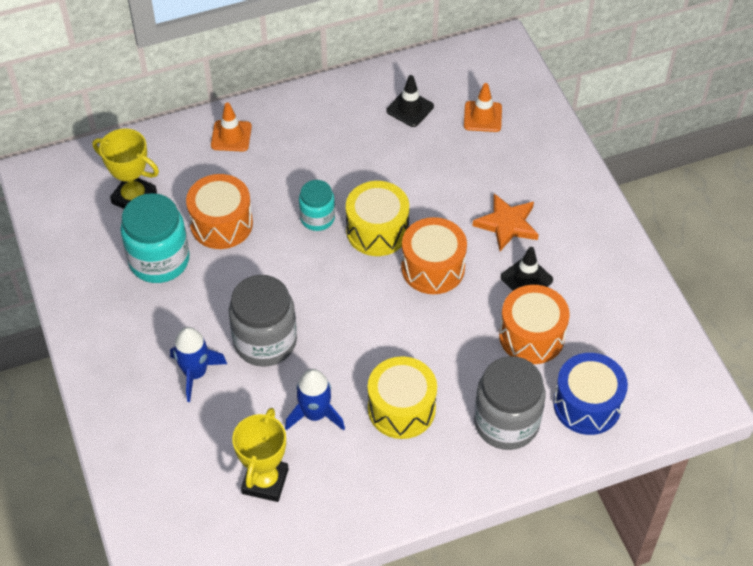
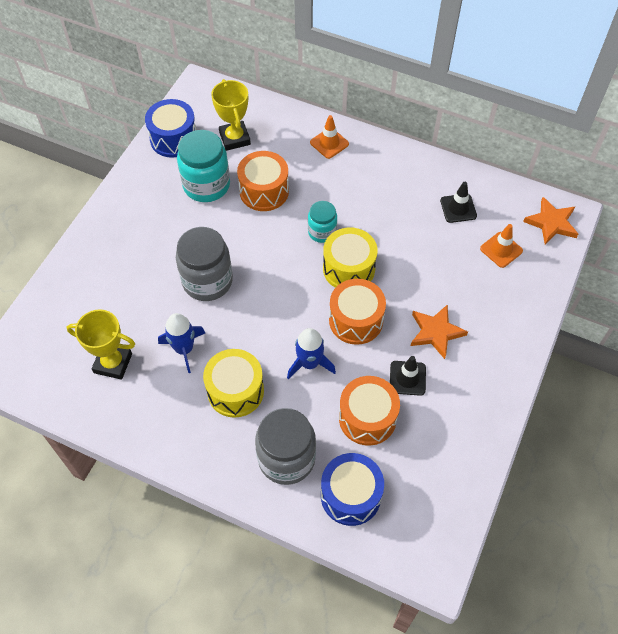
camera: 45 degrees right, 5 degrees up
(72, 243) = (174, 139): none -> blue drum
(195, 373) = (150, 267): blue rocket -> blue rocket (309, 363)
(265, 481) = (113, 363): yellow trophy -> yellow trophy turned 45 degrees clockwise
(497, 64) = (551, 223): none -> orange star

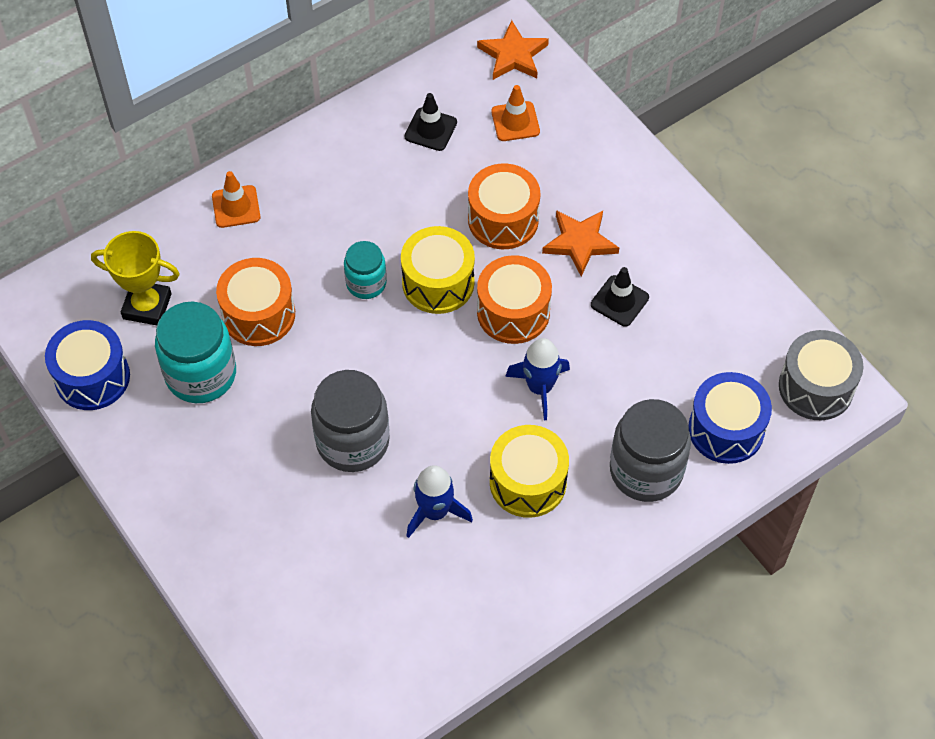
camera: 60 degrees left, 0 degrees up
(113, 363) = (403, 601): yellow trophy -> none
(367, 418) = (644, 365): orange drum -> orange drum (503, 219)
(425, 542) = (816, 387): none -> grey drum

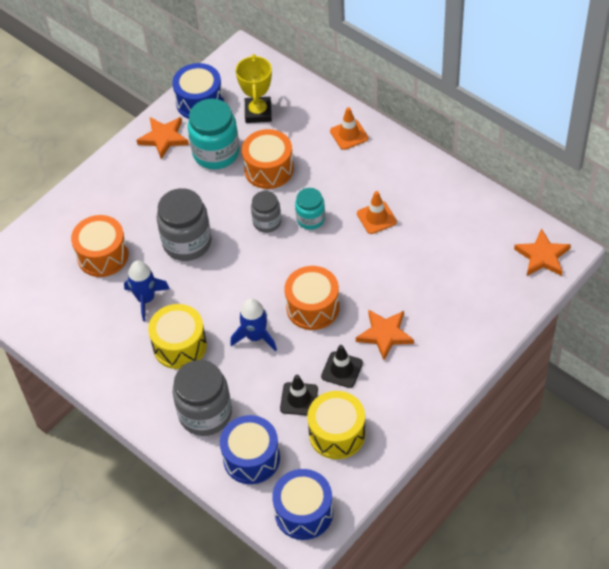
camera: 80 degrees right, 5 degrees down
(143, 438) = (164, 138): none -> orange star
(352, 336) = (267, 222): none -> grey jar
(430, 129) = (453, 223): black traffic cone -> black traffic cone (299, 399)
(438, 283) = (323, 259): yellow drum -> yellow drum (337, 434)
(503, 219) = (389, 284): orange drum -> orange drum (103, 256)
(515, 121) = (480, 271): orange traffic cone -> orange traffic cone (376, 218)
(816, 387) = (304, 512): grey drum -> blue drum

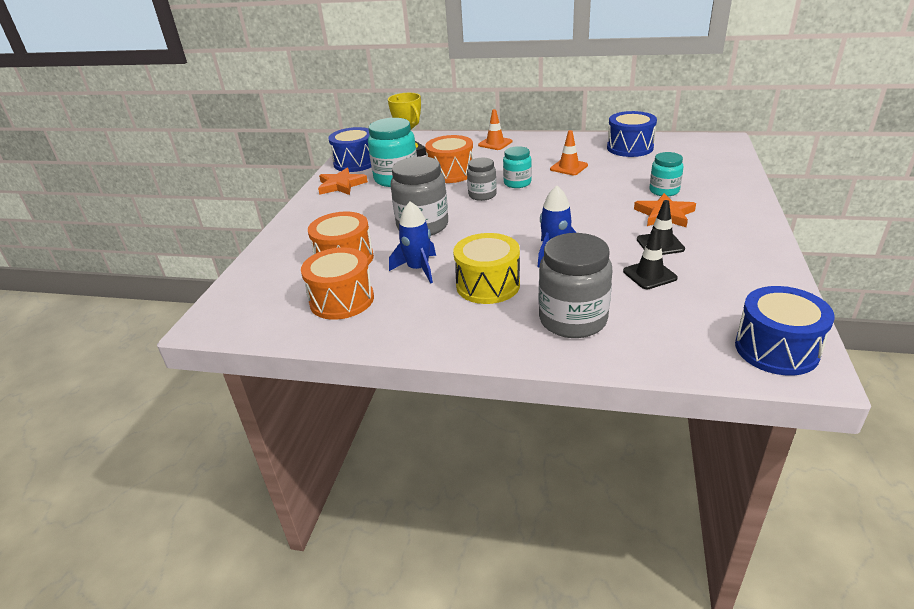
camera: 30 degrees left, 20 degrees down
(251, 458) = (664, 332): blue drum -> blue drum (630, 148)
(313, 307) = (583, 221): orange drum -> orange drum (342, 300)
(337, 434) = (717, 282): yellow drum -> none
(419, 302) = (664, 191): none -> turquoise jar
(542, 256) = (714, 146): orange star -> none

